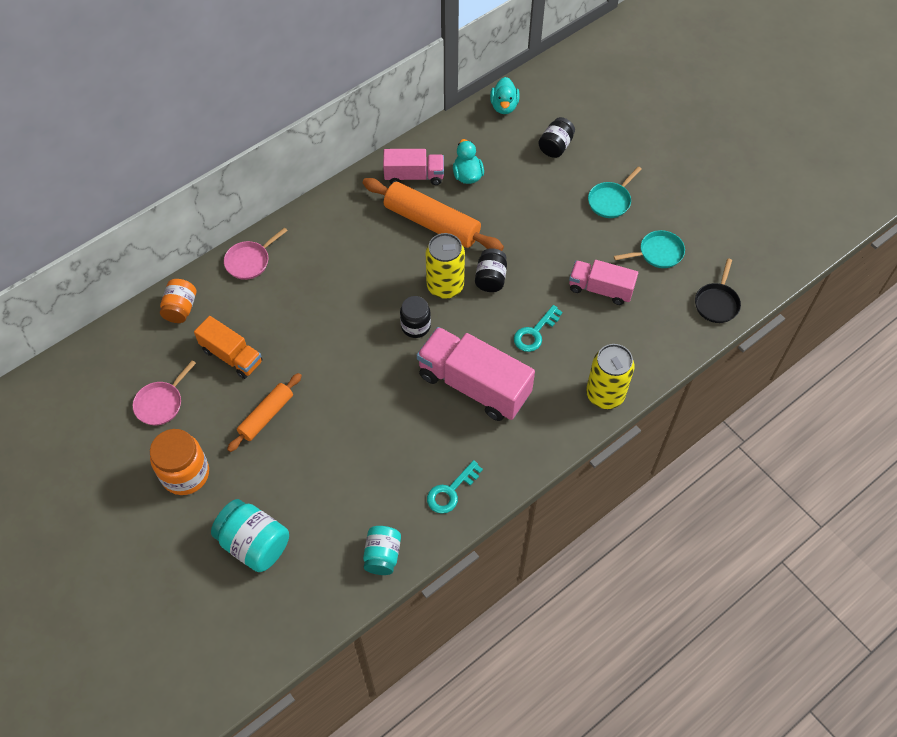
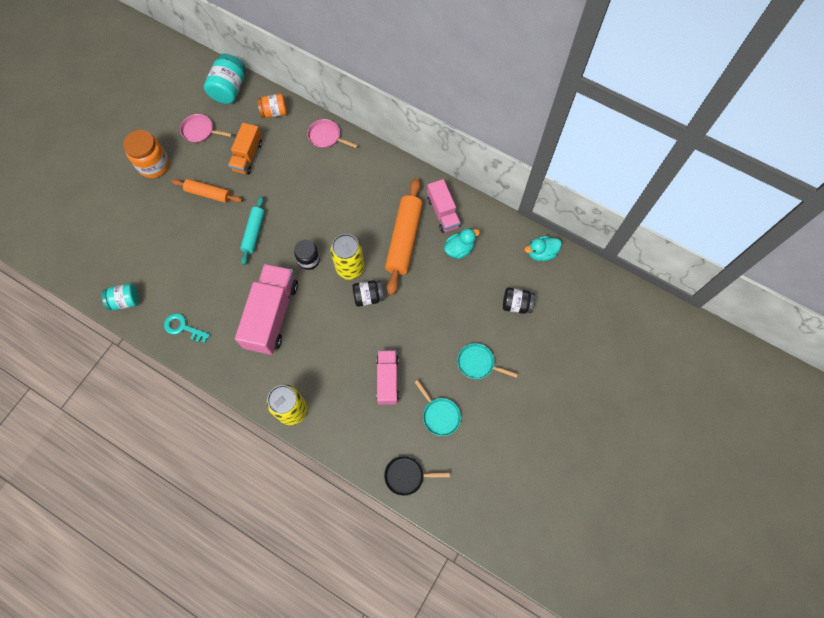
camera: 70 degrees right, 10 degrees up
(254, 544) = (115, 222): turquoise jar -> turquoise jar (229, 89)
(350, 376) = (254, 233): none -> turquoise rolling pin
(535, 333) = (330, 343): turquoise key -> none

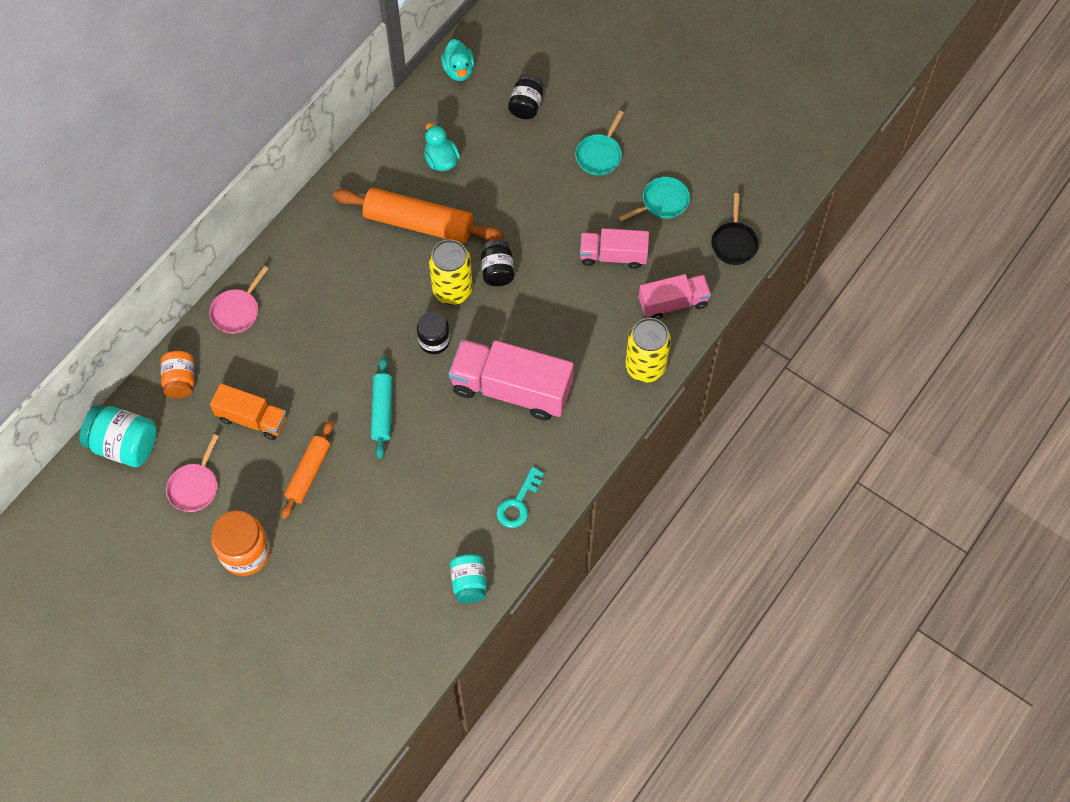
camera: 85 degrees left, 5 degrees down
(254, 233) = (382, 411): turquoise rolling pin -> turquoise rolling pin turned 75 degrees clockwise
(443, 212) = (384, 174): pink truck -> pink truck (673, 303)

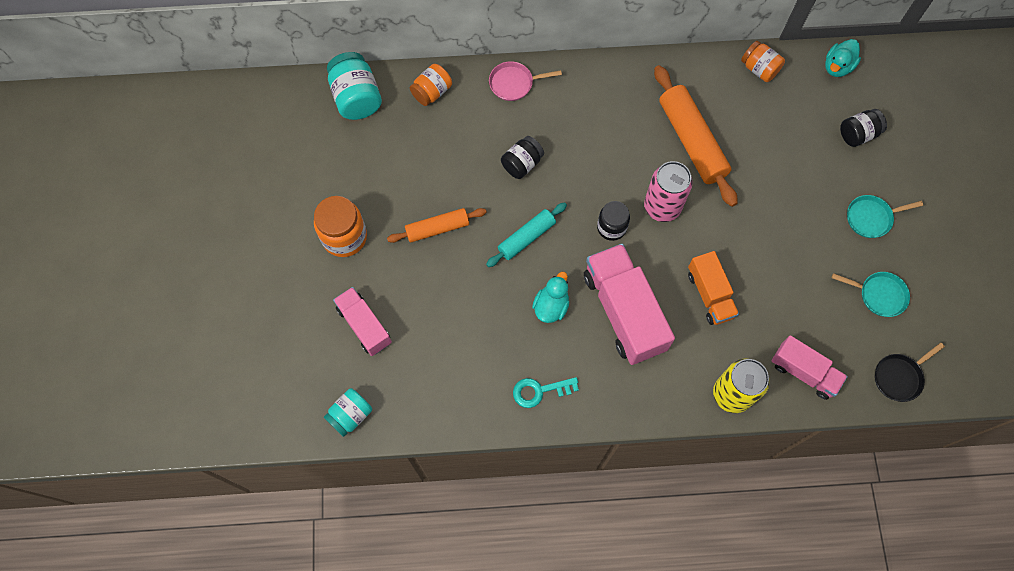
camera: 50 degrees right, 5 degrees up
(195, 486) = (364, 165): pink pan -> none
(252, 419) = (444, 159): orange truck -> orange truck (710, 294)
(406, 124) = (759, 69): none -> orange jar
(441, 160) = (755, 115): turquoise duck -> turquoise duck (551, 306)
(452, 290) = (662, 207): yellow can -> pink can
(469, 583) = (448, 407): turquoise jar -> turquoise jar (350, 415)
(497, 271) = (707, 224): black jar -> black jar (522, 164)
(613, 256) = (799, 296): pink truck -> pink truck (364, 326)

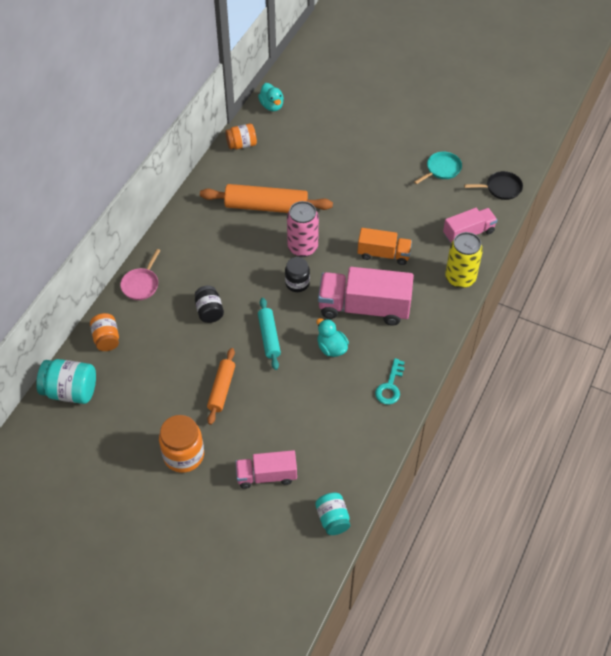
camera: 60 degrees left, 15 degrees down
(858, 134) = (326, 121): black jar -> none
(871, 218) = (388, 145): turquoise pan -> none
(899, 377) = (501, 188): black pan -> black pan turned 90 degrees counterclockwise

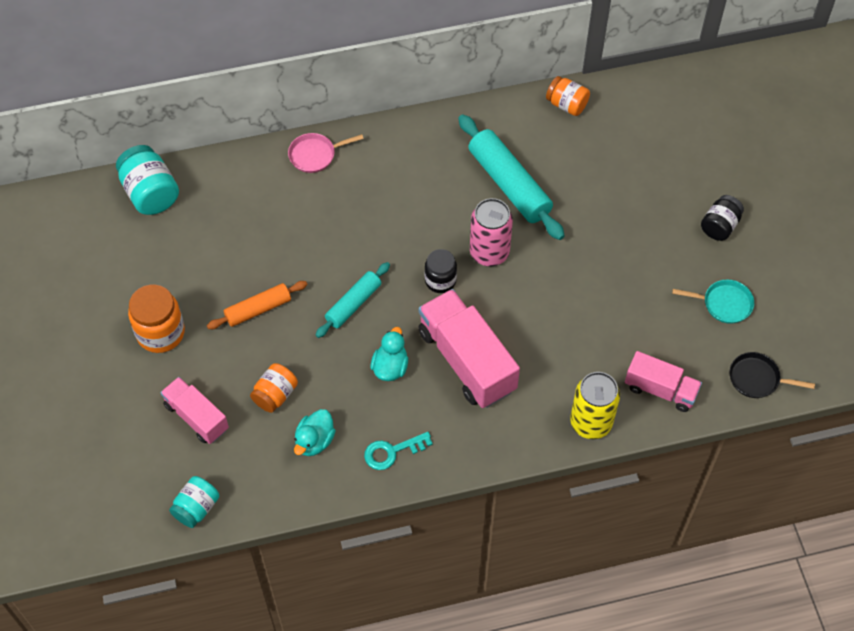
camera: 50 degrees right, 5 degrees up
(106, 339) = (230, 176): orange jar -> orange jar (275, 395)
(209, 311) = (336, 232): black jar -> black jar (719, 226)
(266, 206) = (509, 184): orange rolling pin -> turquoise rolling pin
(272, 106) = (646, 91): turquoise duck -> turquoise duck (314, 441)
(383, 254) = (552, 330): orange truck -> none
(501, 188) = (757, 379): black pan -> black pan turned 150 degrees clockwise

